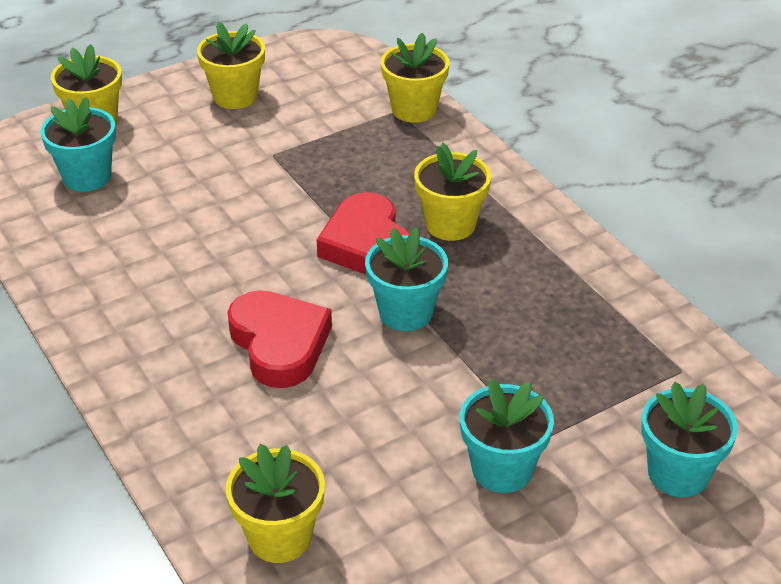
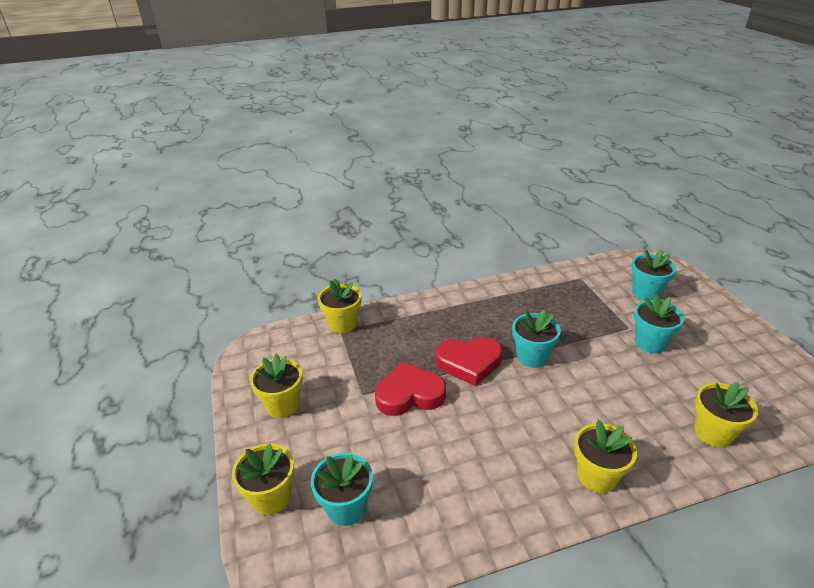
camera: 75 degrees left, 5 degrees down
(279, 344) = (555, 413): red heart -> red heart (409, 394)
(450, 225) = (458, 328): yellow flower pot -> yellow flower pot (596, 476)

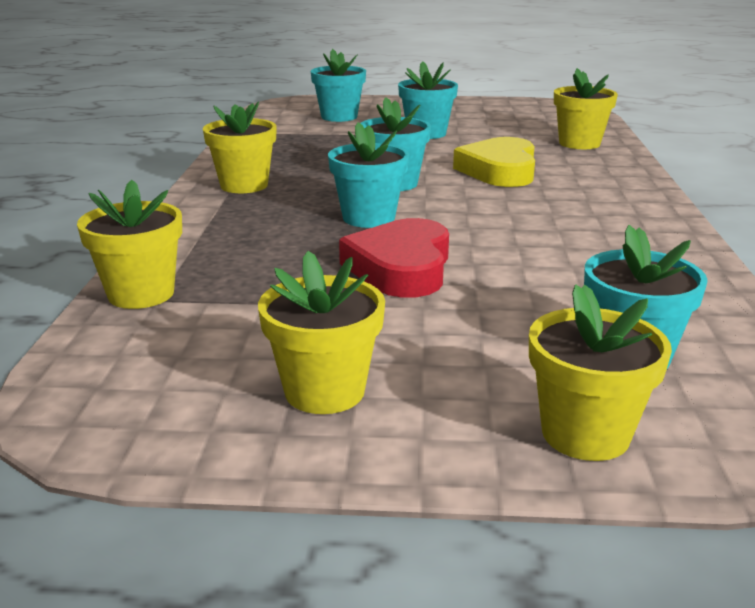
camera: 70 degrees left, 10 degrees down
(469, 363) = (368, 218): red heart -> turquoise flower pot
(596, 476) = (621, 196): yellow flower pot -> yellow flower pot (244, 185)
(599, 399) = (499, 170): none -> yellow heart

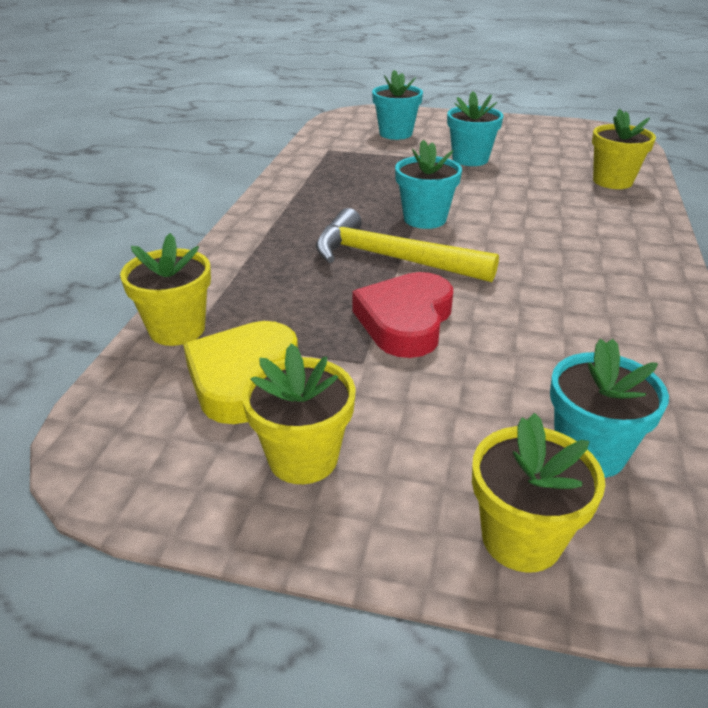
camera: 10 degrees right, 10 degrees up
(244, 185) = (292, 211): yellow flower pot -> none
(368, 218) = (391, 259): turquoise flower pot -> yellow hammer
(499, 170) = (526, 210): yellow heart -> yellow heart (242, 378)

